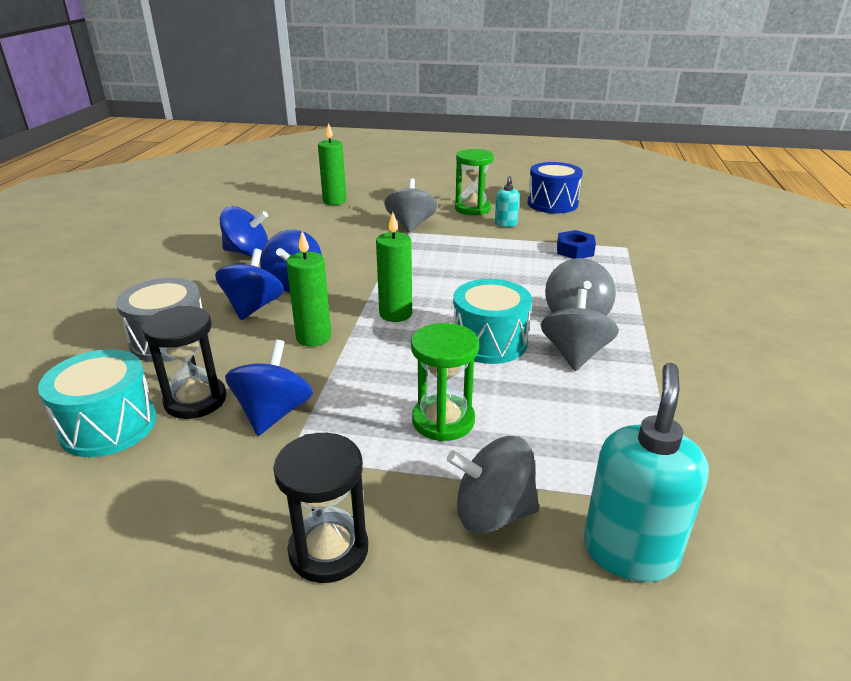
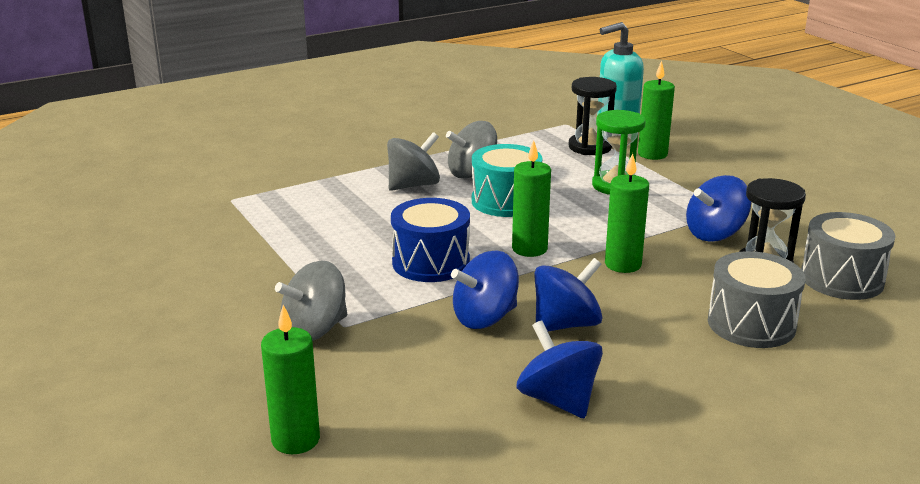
camera: 130 degrees left, 5 degrees down
(108, 426) = (841, 279): turquoise drum -> grey drum
(253, 307) = (639, 318): blue spinning top -> blue spinning top (485, 318)
(328, 550) = (747, 176): black hourglass -> black hourglass (590, 147)
(472, 209) = (201, 312): green hourglass -> none
(492, 512) = (652, 154): grey spinning top -> green candle
(505, 224) = (235, 273): turquoise soap dispenser -> none
(552, 204) = (122, 268): blue drum -> blue drum (431, 262)
(575, 250) = (271, 218): blue nut -> none

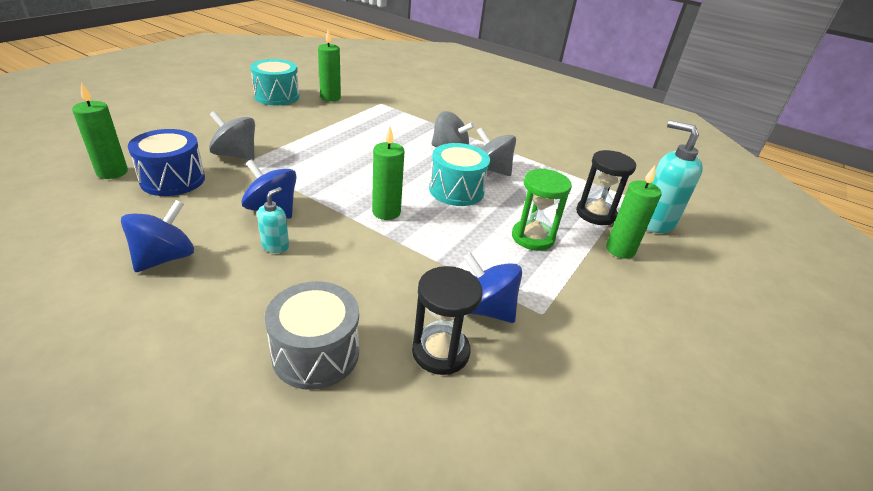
camera: 60 degrees right, 10 degrees up
(125, 274) = (277, 96): none -> turquoise drum
(431, 262) = (340, 177): blue drum -> blue drum (173, 180)
(566, 324) = (275, 246): blue spinning top -> turquoise soap dispenser
(623, 264) = (388, 261): green candle -> green candle (330, 98)
(841, 279) = (448, 421): grey drum -> none

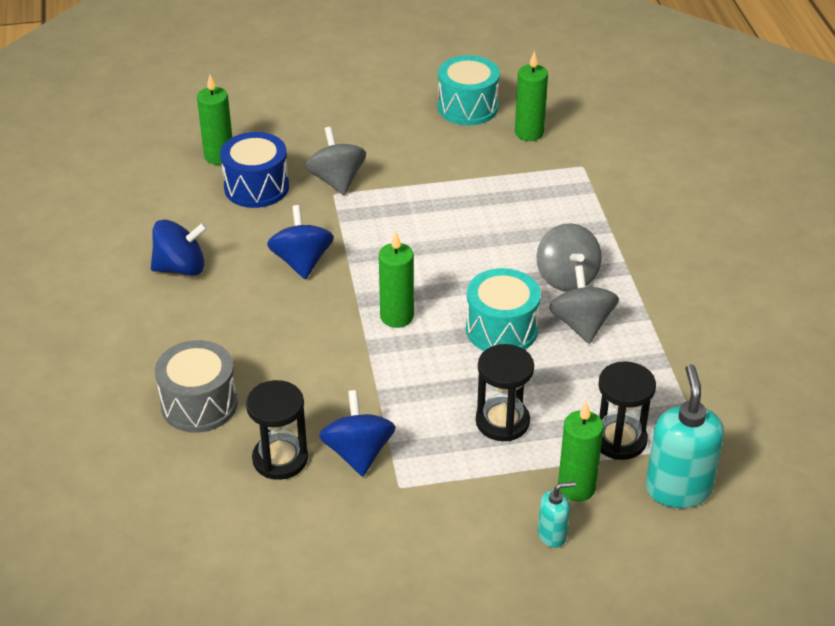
camera: 50 degrees right, 5 degrees up
(275, 246) = (266, 300): turquoise soap dispenser -> turquoise soap dispenser (552, 535)
(533, 237) = (502, 422): green hourglass -> black hourglass

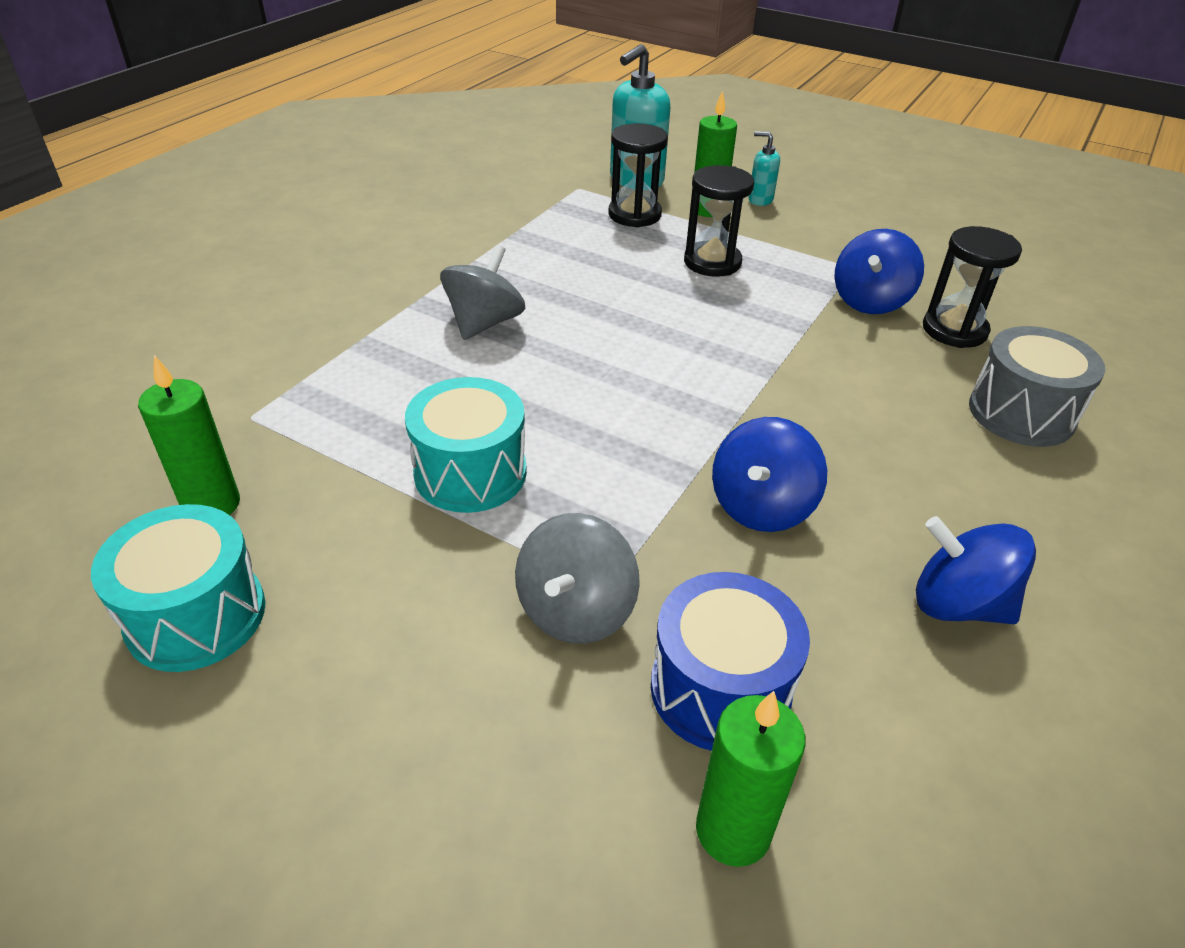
camera: 140 degrees left, 0 degrees up
(397, 317) = (709, 381): green candle -> none
(501, 329) = (616, 317): turquoise drum -> turquoise drum (470, 473)
(581, 324) = (538, 284): grey spinning top -> none

